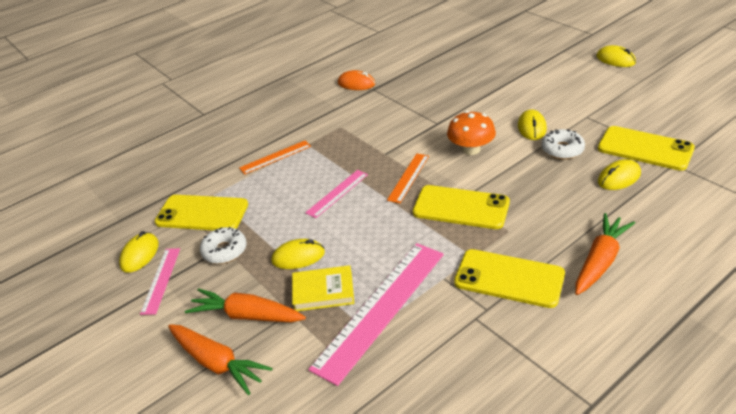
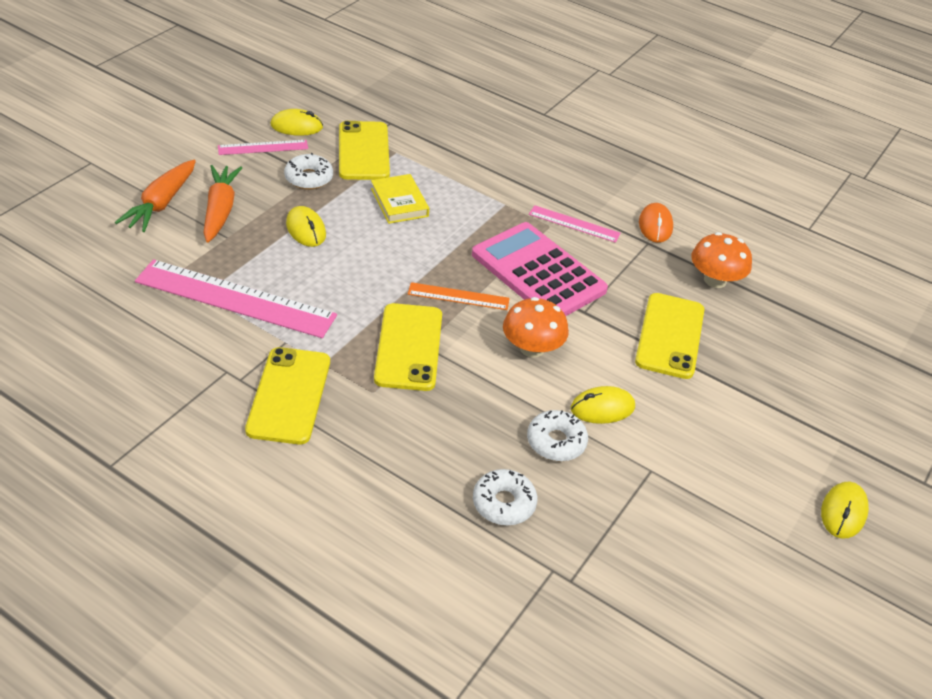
camera: 65 degrees right, 5 degrees up
(275, 157) = (473, 184): orange ruler -> none
(323, 291) = (256, 255): yellow book -> yellow book (399, 202)
(337, 193) = (416, 242): pink ruler -> pink ruler (574, 224)
(391, 138) = (538, 272): none -> pink calculator
(418, 70) = (715, 280): none -> orange mushroom
(600, 261) = (328, 478): orange carrot -> none
(619, 178) = (504, 503): yellow mouse -> white donut
(645, 149) = (583, 537): yellow phone -> yellow phone (670, 336)

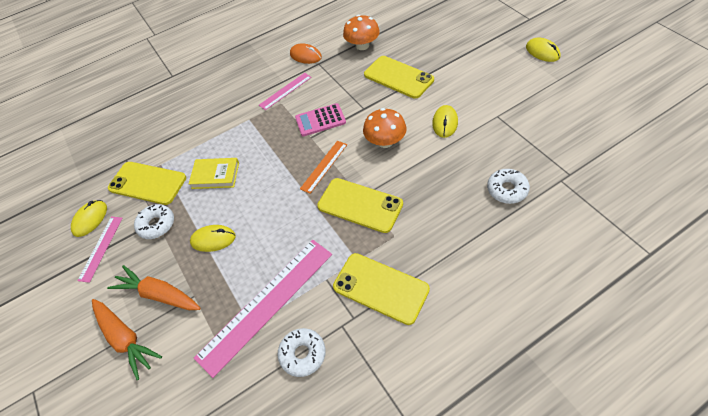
camera: 55 degrees left, 10 degrees up
(538, 272) = (320, 120): pink calculator -> pink calculator, size x0.56
(556, 442) = (465, 151): white donut -> white donut (303, 354)

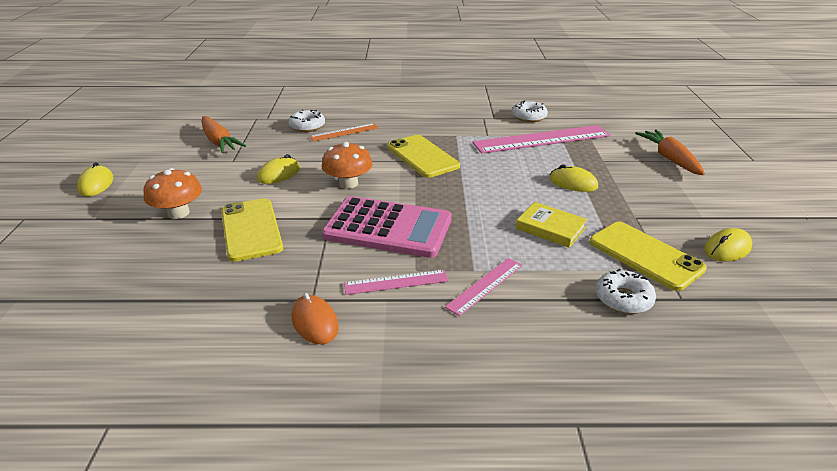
camera: 155 degrees left, 20 degrees down
(101, 248) = (706, 219): pink ruler -> pink ruler (485, 285)
(156, 225) = (635, 213): white donut -> white donut (623, 299)
(159, 294) = (636, 170): orange carrot -> orange carrot (219, 142)
(320, 120) = (388, 228): pink calculator -> pink calculator, size x1.79
(324, 166) = (426, 190): orange ruler -> orange ruler (344, 132)
(362, 45) = (225, 292): orange mushroom -> orange mushroom (178, 213)
(380, 288) = (453, 121): yellow phone -> none

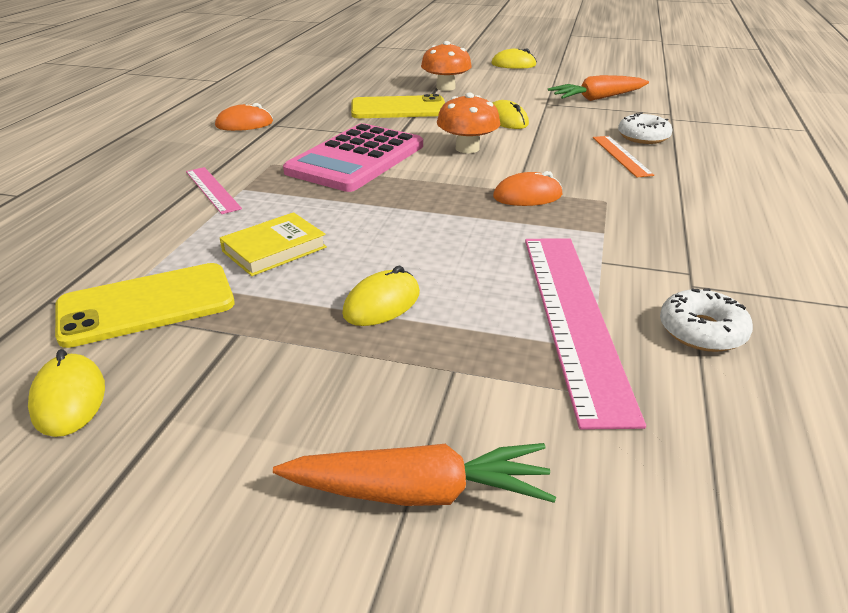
camera: 105 degrees right, 0 degrees up
(396, 282) = (262, 154): pink ruler -> none
(422, 156) = (527, 196): yellow phone -> orange mouse
(623, 299) = (100, 259): white donut -> none

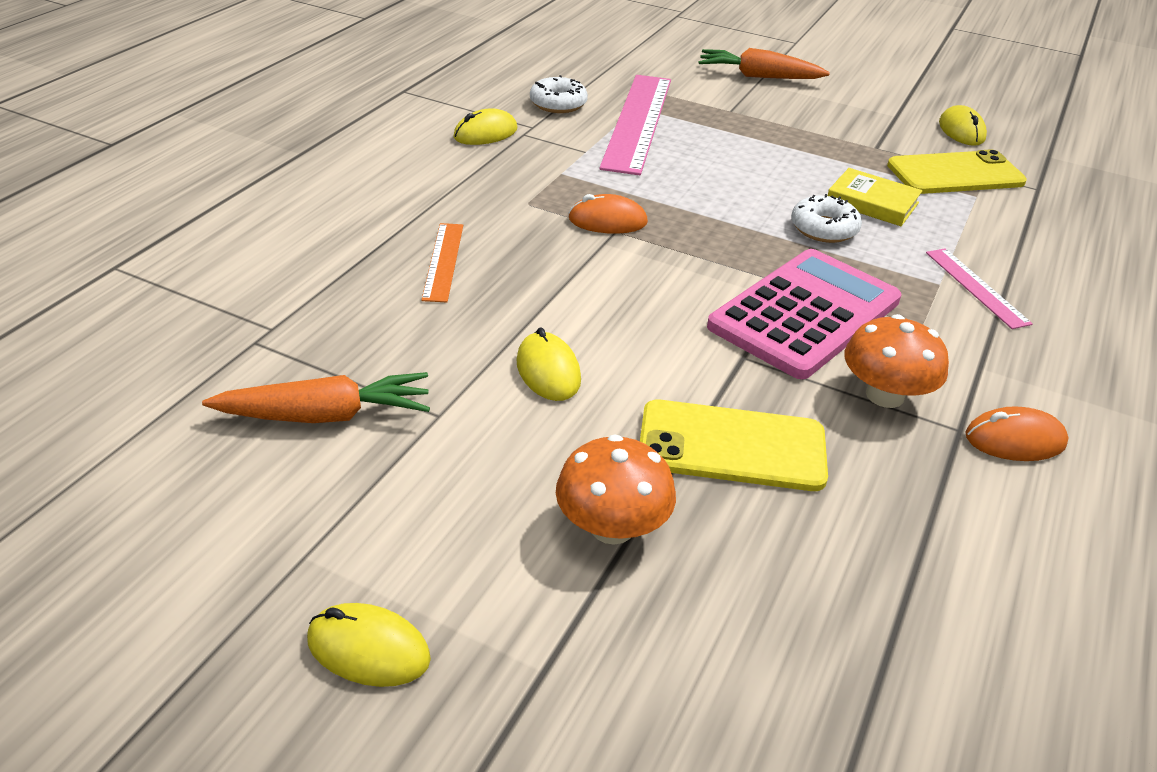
camera: 170 degrees left, 5 degrees up
(274, 249) = (872, 203): yellow book -> yellow book turned 60 degrees clockwise
(382, 303) = (774, 149): yellow mouse -> yellow mouse (485, 133)
(467, 148) = (643, 310): orange mushroom -> orange mushroom (885, 395)
(643, 137) = (371, 292): white donut -> white donut (824, 229)

